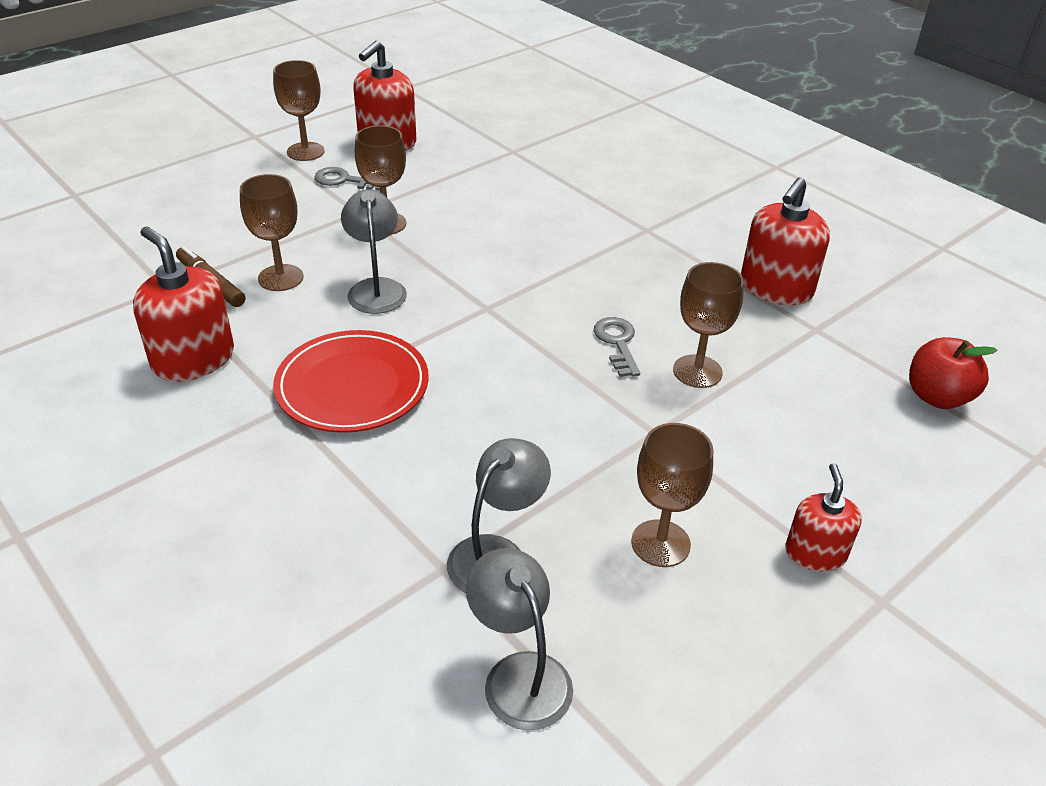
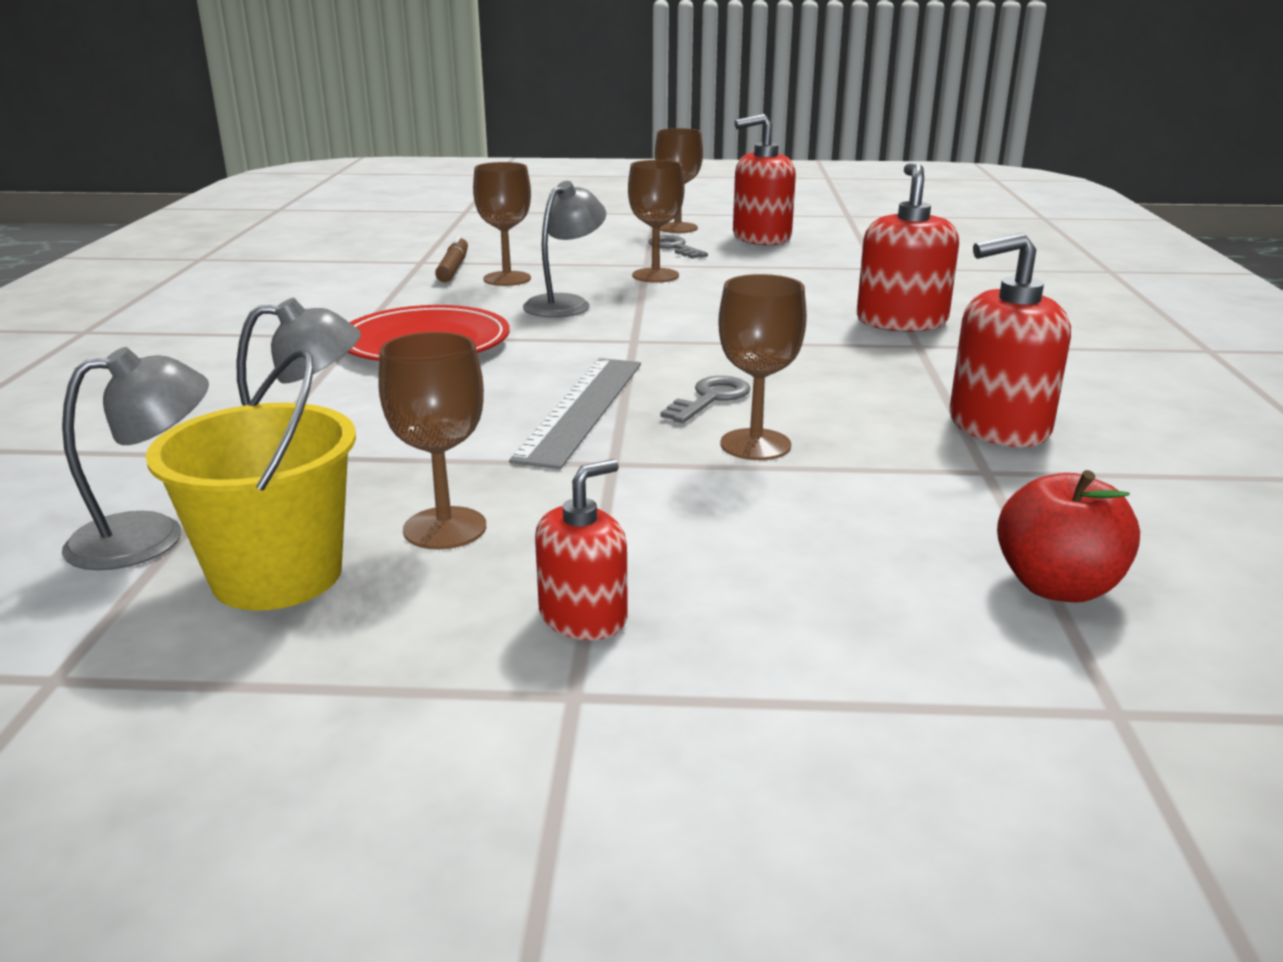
camera: 45 degrees right, 15 degrees down
(193, 359) = (357, 296): red soap dispenser -> red soap dispenser (901, 321)
(519, 674) = (150, 536): grey lamp -> grey lamp turned 45 degrees clockwise
(565, 395) = (582, 409): none -> grey ruler
(642, 642) = (277, 575): none -> yellow bucket

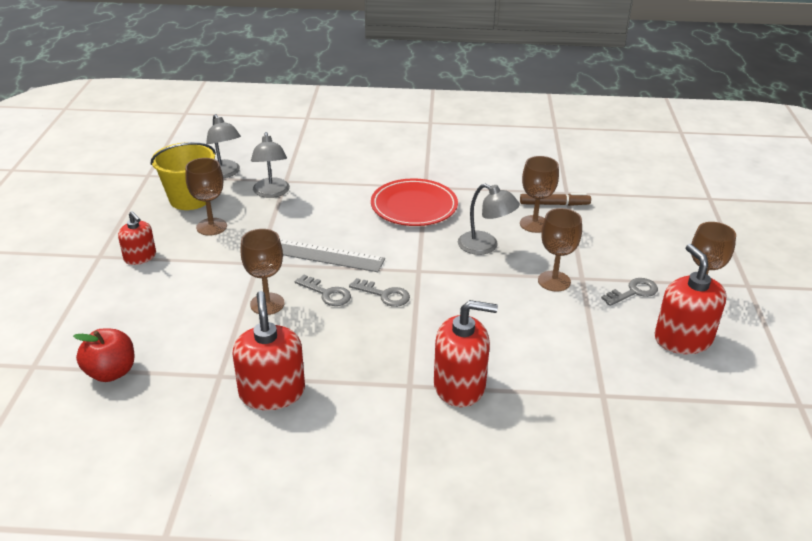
camera: 90 degrees right, 10 degrees up
(706, 360) = (384, 295): none -> grey key

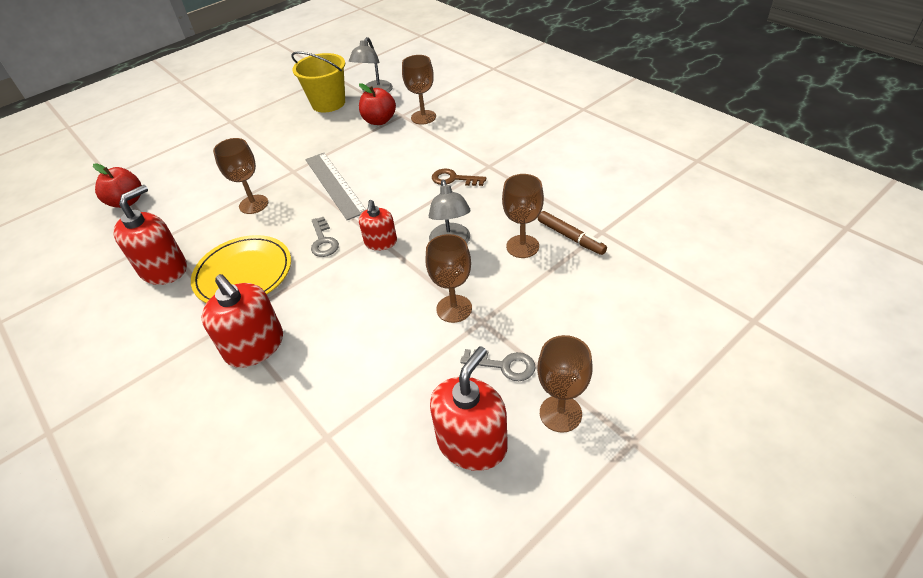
camera: 50 degrees right, 10 degrees up
(140, 257) = (246, 132): red soap dispenser -> red soap dispenser (381, 242)
(211, 227) = (309, 130): brown goblet -> brown goblet (423, 117)
(271, 193) = (379, 121): grey lamp -> red apple
(327, 293) = (294, 217): grey key -> none
(357, 351) = (243, 273): none -> yellow plate
(414, 206) = (454, 179): red plate -> brown key

